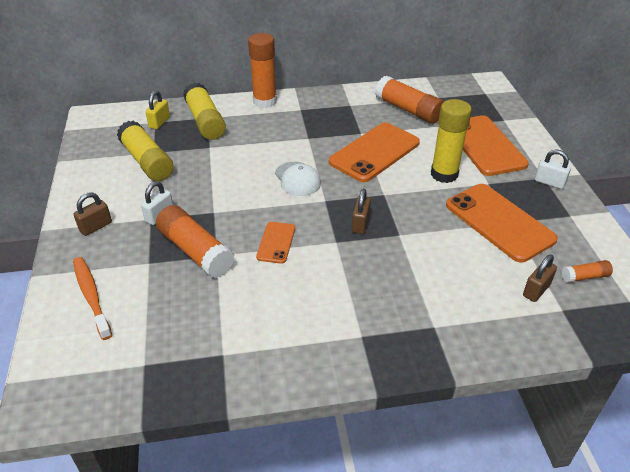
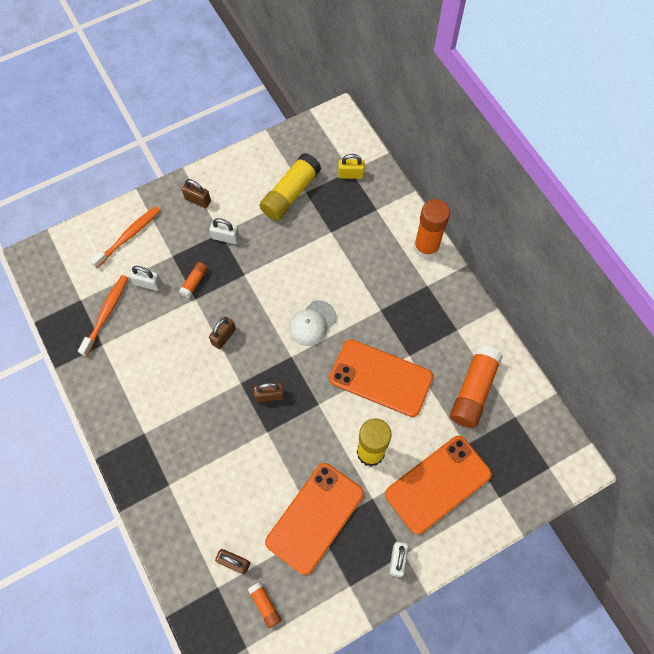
camera: 70 degrees right, 25 degrees up
(168, 291) = (148, 283): none -> white padlock
(182, 341) = (106, 314): none -> orange toothbrush
(195, 251) = (194, 282): orange glue stick -> orange glue stick, size x0.49
(205, 121) = (369, 210): yellow glue stick -> none
(276, 242) = (223, 336): orange phone -> brown padlock

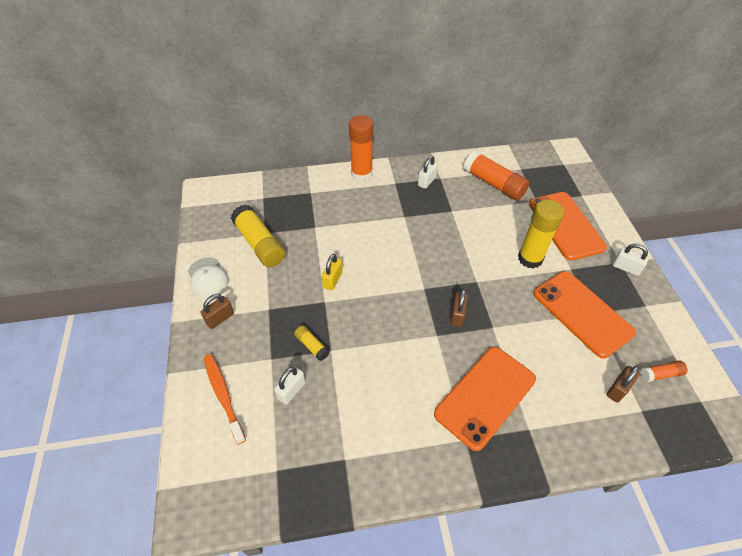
camera: 70 degrees left, 15 degrees down
(106, 314) = (308, 444): orange toothbrush -> none
(194, 282) = (312, 346): orange glue stick -> yellow glue stick
(223, 336) = (383, 336): brown padlock -> none
(225, 237) = (276, 306): white padlock -> white padlock (427, 181)
(312, 323) = (397, 264): white cap -> white cap (208, 278)
(351, 174) = (267, 198): yellow padlock -> yellow padlock (332, 280)
(381, 378) = (465, 233): orange phone -> orange phone (485, 396)

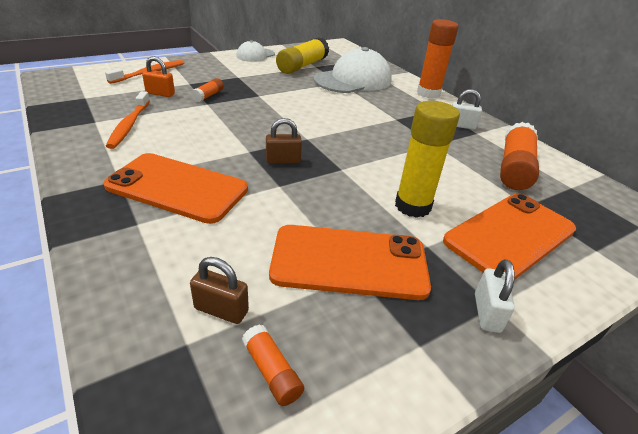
camera: 65 degrees right, 15 degrees down
(220, 318) = (220, 63): brown padlock -> none
(291, 390) = (160, 94): white padlock -> orange padlock
(312, 346) = (208, 96): yellow glue stick -> orange glue stick
(313, 215) = (353, 80): none -> white cap
(332, 280) = (285, 95): yellow padlock -> none
(363, 426) = (129, 125): none -> orange toothbrush
(582, 313) = (349, 262): orange phone -> orange phone turned 60 degrees clockwise

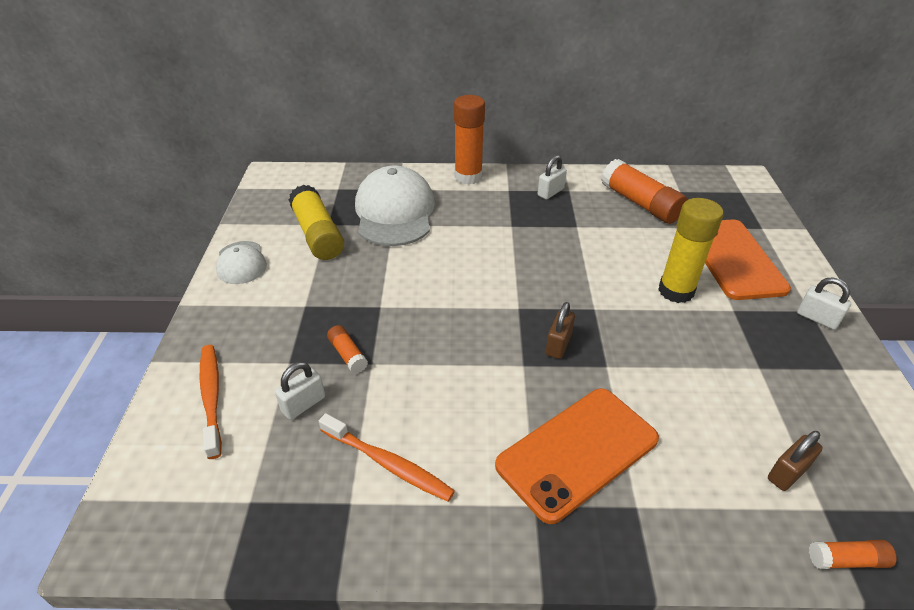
camera: 55 degrees left, 5 degrees up
(160, 94) = (303, 404): orange padlock -> white padlock
(271, 371) = (860, 462): orange glue stick -> orange glue stick (847, 560)
(349, 262) = (743, 366): orange phone -> none

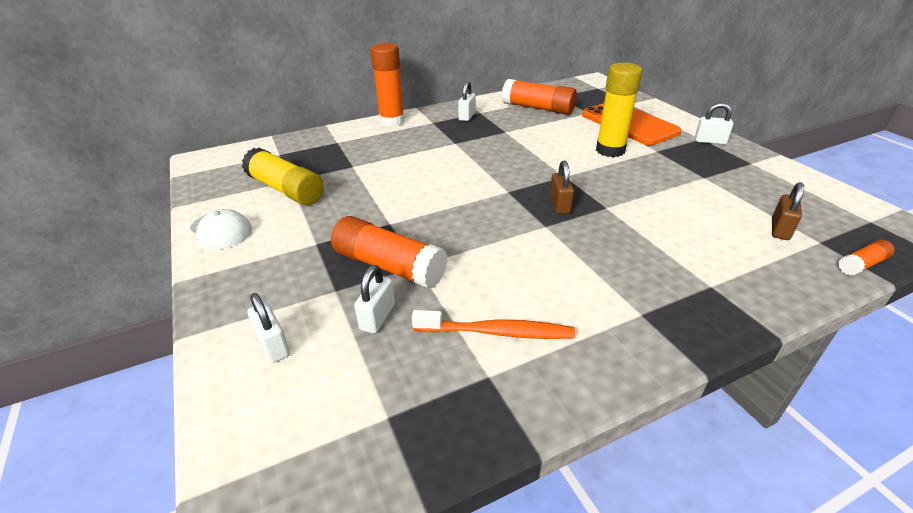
camera: 25 degrees left, 5 degrees down
(211, 397) = (273, 345): orange toothbrush -> white padlock
(348, 355) = (389, 266): orange glue stick -> orange glue stick, size x2.06
(394, 212) = (347, 157): white cap -> none
(577, 452) = (638, 267): orange phone -> none

